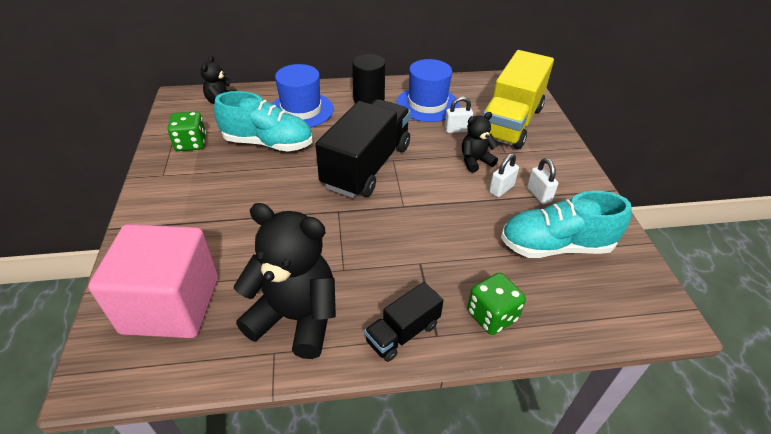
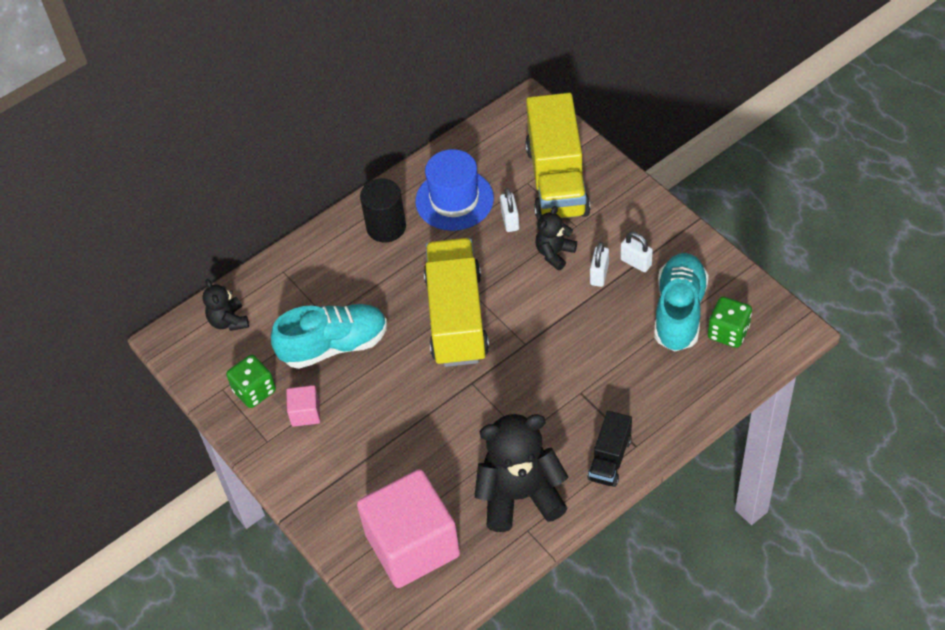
camera: 25 degrees left, 10 degrees up
(205, 171) = (305, 413): none -> pink cube
(301, 110) = (327, 283): blue hat -> none
(367, 166) = (457, 318): black truck -> yellow truck
(457, 130) = (510, 220): white padlock -> white padlock turned 60 degrees counterclockwise
(492, 315) = (666, 406): green dice -> green dice (728, 332)
(555, 246) = (679, 312): turquoise shoe -> turquoise shoe turned 135 degrees clockwise

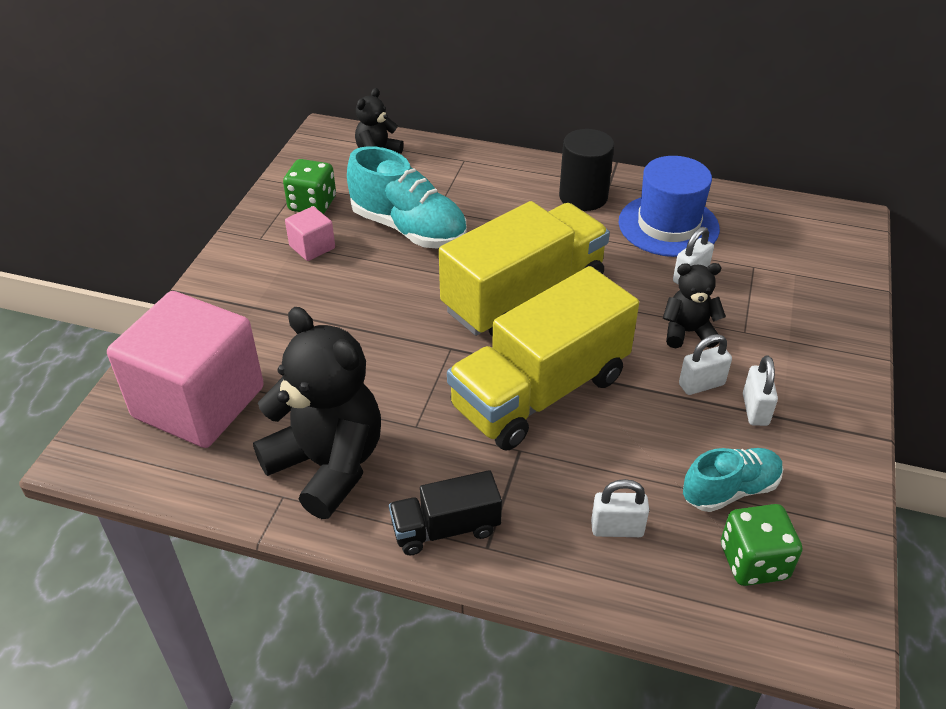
camera: 50 degrees right, 10 degrees down
(557, 180) = (785, 287): yellow truck -> yellow truck (540, 392)
(666, 379) = (617, 529): none -> white padlock
(679, 312) = (730, 490): turquoise shoe -> turquoise shoe, size x0.62

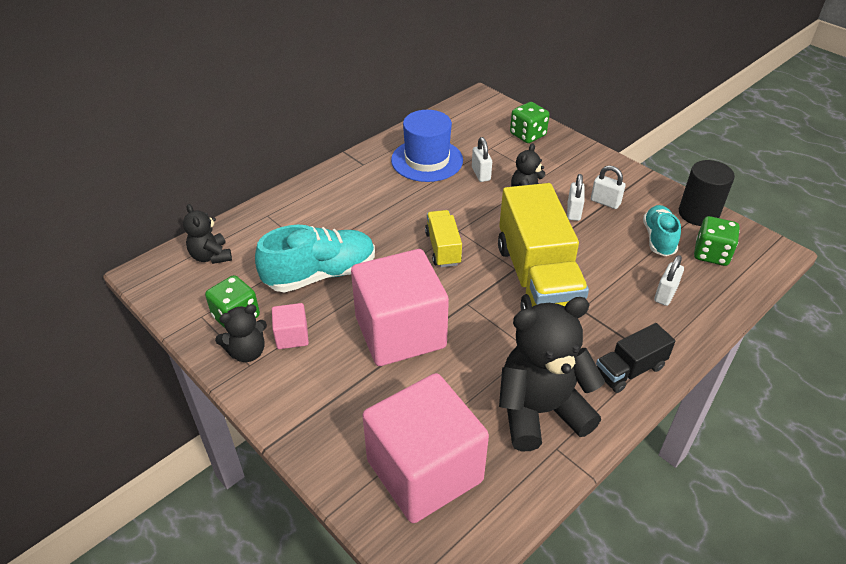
camera: 60 degrees left, 0 degrees up
(274, 230) = (247, 352): none -> black teddy bear
(369, 315) = (400, 332): none -> pink cube
(445, 528) = (629, 370): black truck -> black truck turned 45 degrees clockwise
(524, 296) = (443, 248): yellow truck -> yellow truck, size x0.50
(583, 197) = (365, 180): black cylinder -> black cylinder (698, 214)
(820, 288) = (527, 135): none -> green dice

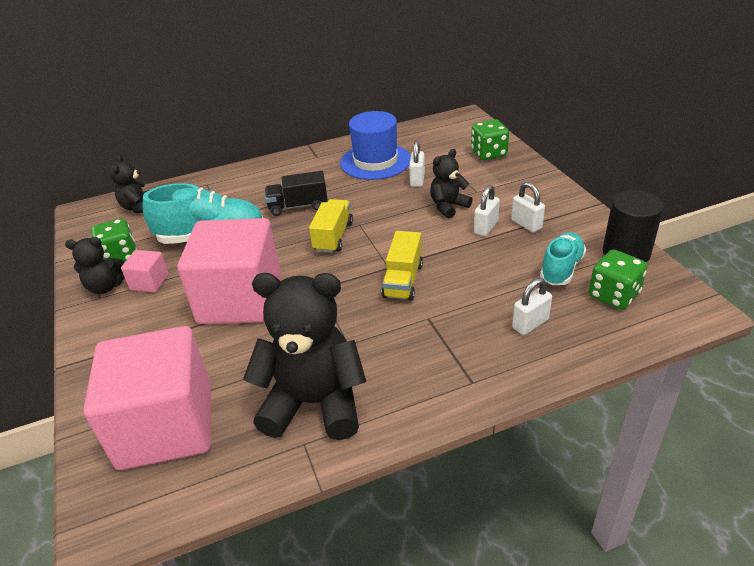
camera: 25 degrees right, 5 degrees down
(537, 279) = (403, 281): yellow truck -> yellow truck, size x0.50
(629, 370) = (436, 389): black truck -> black truck (298, 206)

